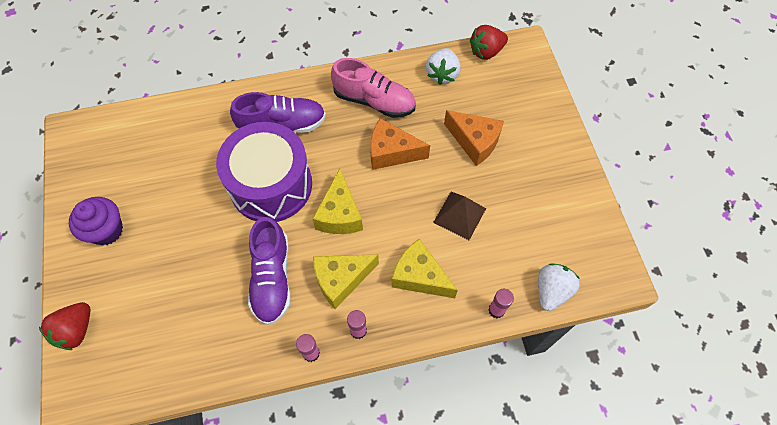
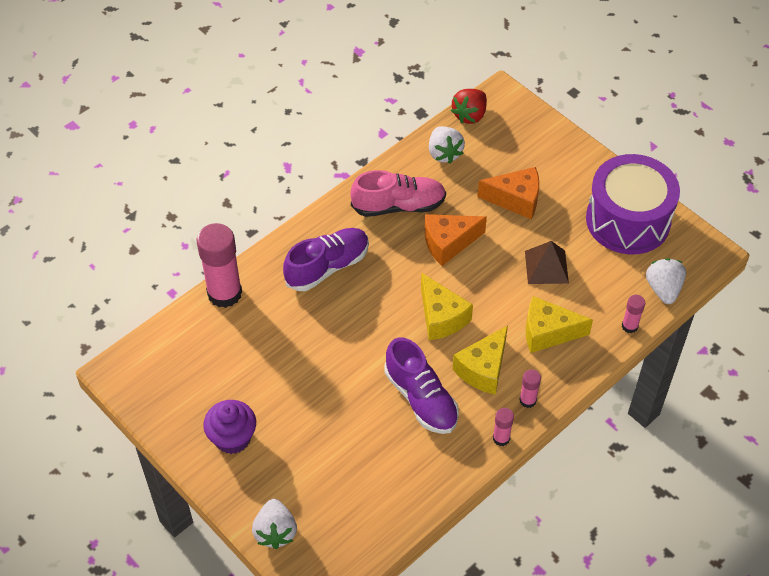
camera: 30 degrees left, 10 degrees down
(76, 330) = (275, 532): red strawberry -> white strawberry
(191, 107) = (224, 293): none -> pink glue stick
(271, 185) = (358, 323): purple drum -> purple drum (628, 220)

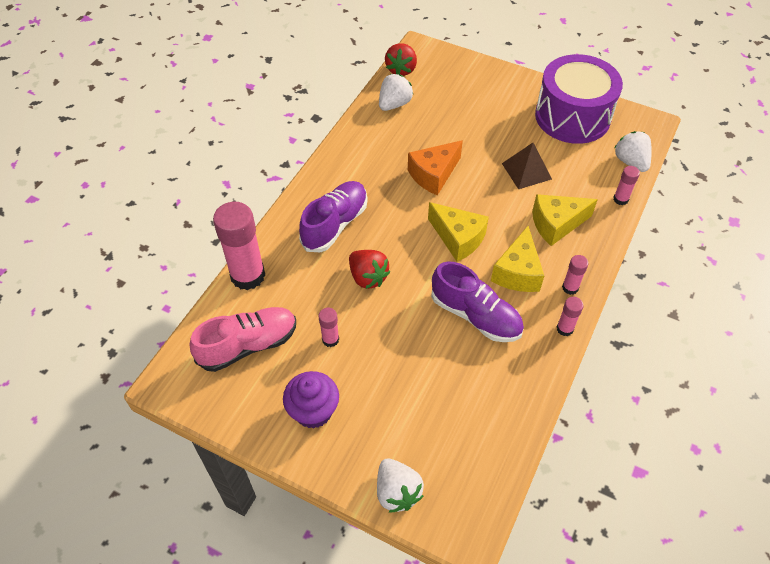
camera: 20 degrees left, 0 degrees up
(275, 378) = (330, 339): none -> pink glue stick
(335, 329) = (368, 277): none -> red strawberry
(398, 206) = (375, 156): pink shoe -> pink shoe (248, 345)
(444, 153) = (394, 104): white strawberry -> white strawberry turned 105 degrees counterclockwise
(515, 200) = (473, 125): orange cheese -> none

